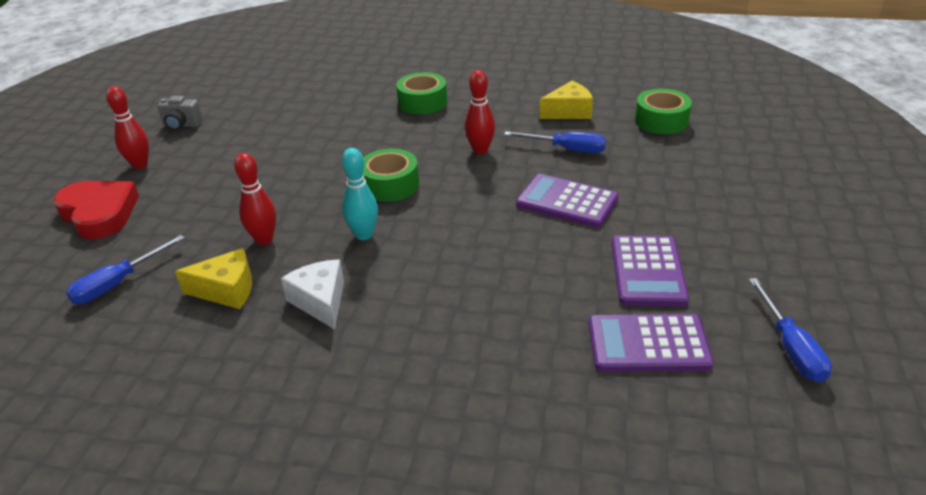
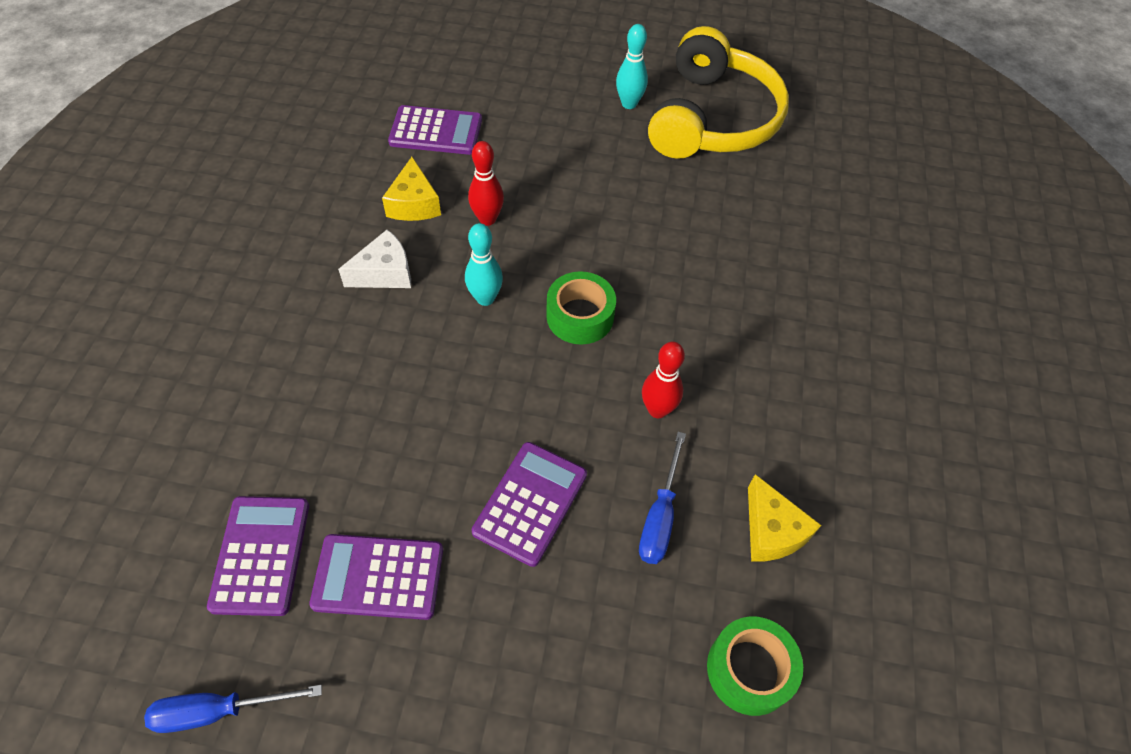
camera: 85 degrees right, 20 degrees up
(99, 213) = (544, 95): red heart -> none
(118, 283) = (436, 131): blue screwdriver -> purple calculator
(140, 165) = (629, 104): red bowling pin -> turquoise bowling pin
(182, 125) = (712, 119): grey camera -> yellow headphones
(422, 102) = (786, 343): green tape -> none

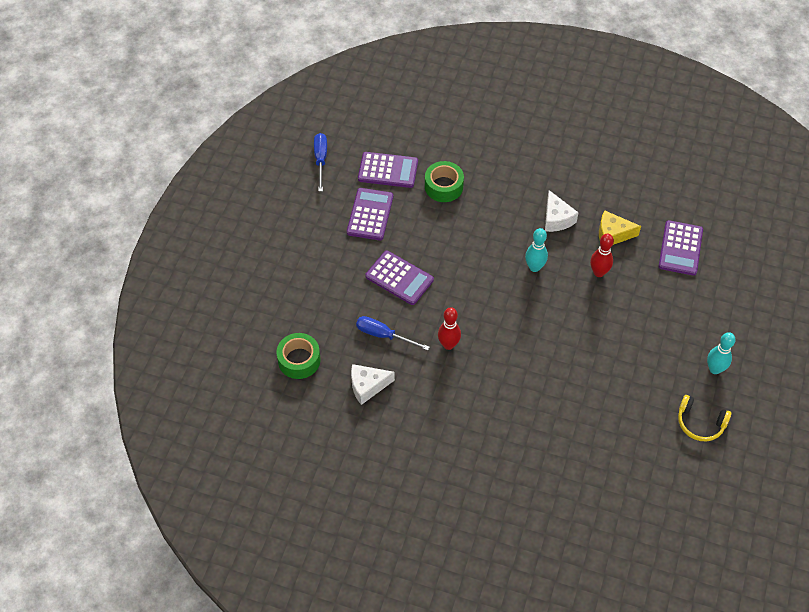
camera: 100 degrees right, 0 degrees up
(580, 316) = (518, 314): green tape -> green tape (443, 186)
(712, 119) = (700, 423): yellow headphones -> yellow headphones, size x0.45
(771, 531) = (367, 386): yellow cheese -> white cheese

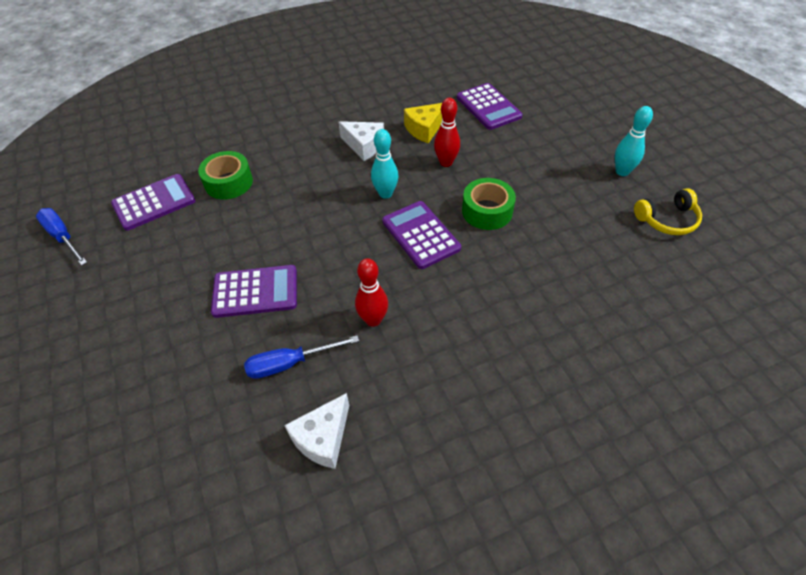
camera: 40 degrees left, 5 degrees down
(299, 360) = (203, 477): green tape -> green tape (487, 211)
(370, 214) = (167, 253): purple calculator -> purple calculator (421, 235)

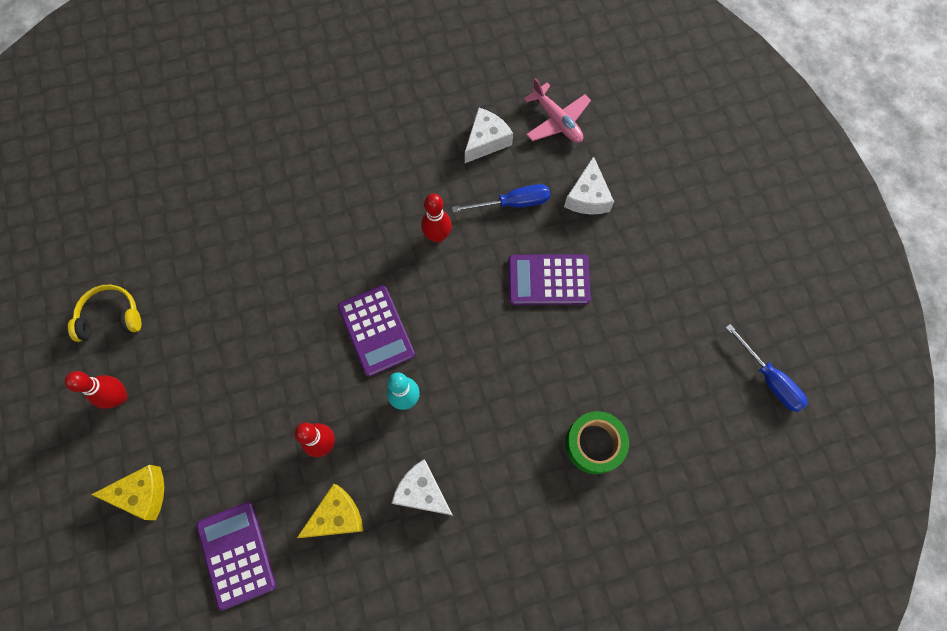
camera: 175 degrees left, 20 degrees up
(154, 202) = (679, 421): purple calculator -> none
(200, 380) = (587, 197): none -> white cheese
(226, 480) = (556, 121): none -> pink plane
(487, 211) = (297, 355): green tape -> none
(570, 126) = (142, 493): none -> yellow cheese
(622, 171) = (119, 397): turquoise bowling pin -> red bowling pin

